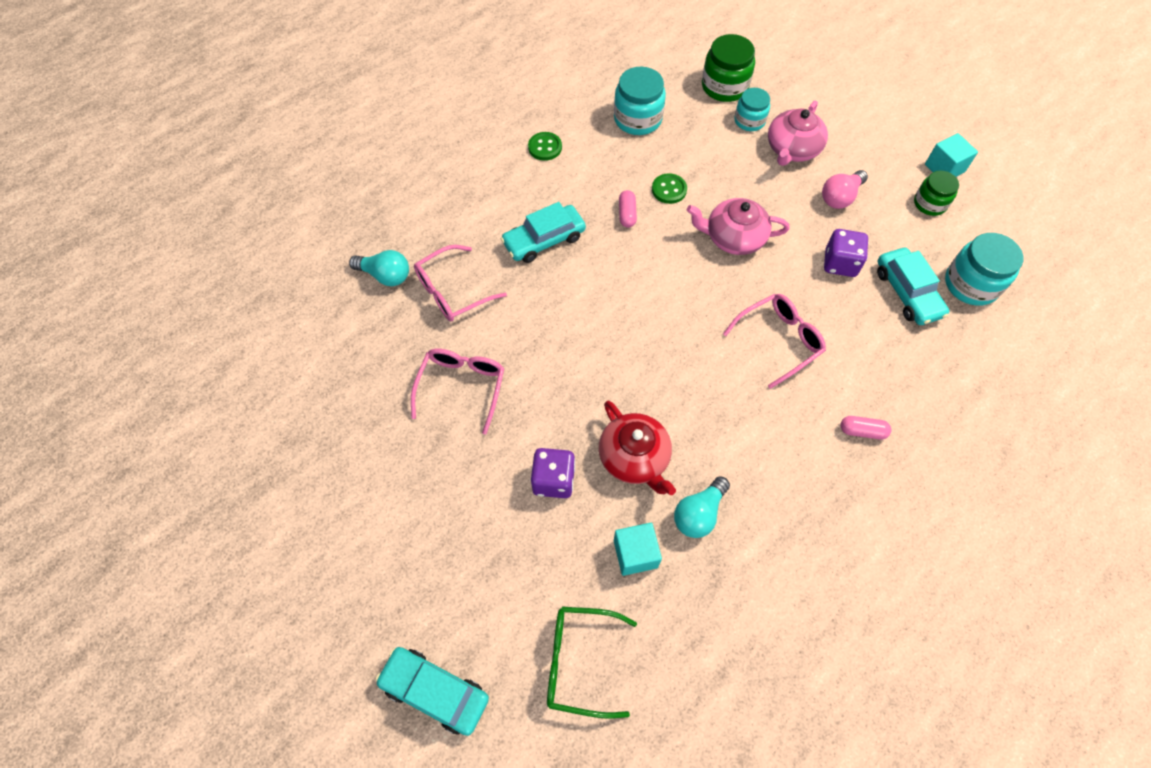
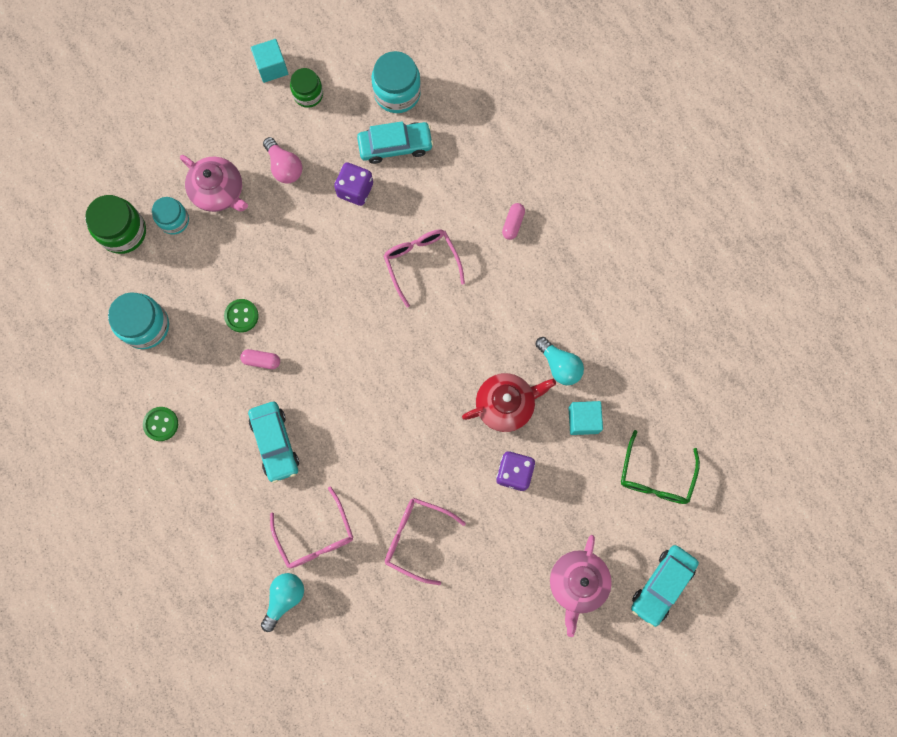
camera: 80 degrees left, 15 degrees up
(733, 238) = (309, 272): pink teapot -> pink teapot (577, 583)

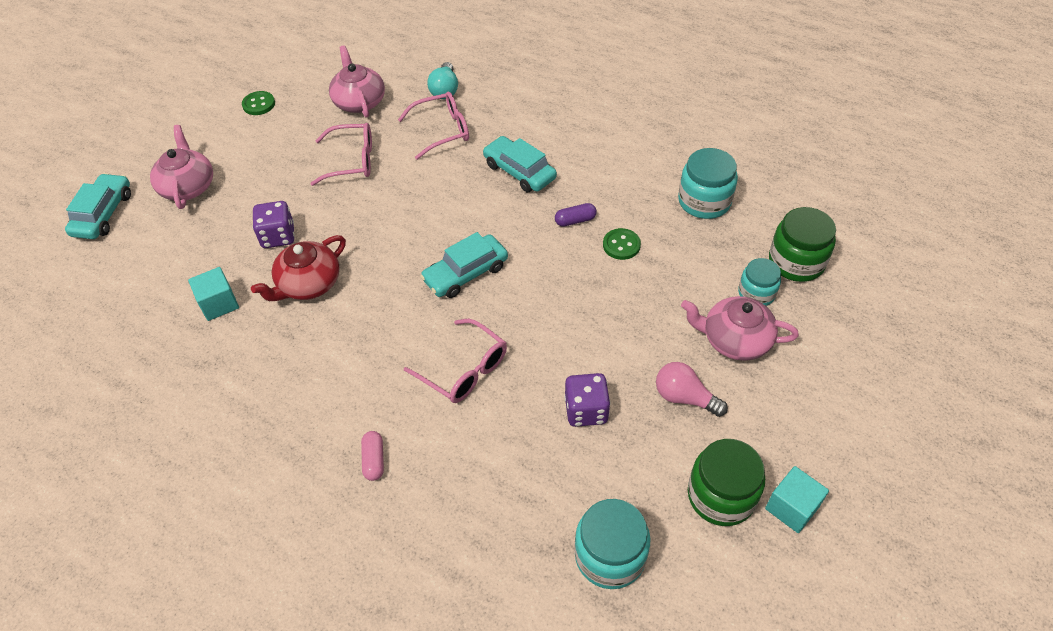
camera: 155 degrees right, 25 degrees down
(161, 424) = (629, 145): green button -> green button (259, 104)
(261, 361) = (575, 220): pink capsule -> purple capsule
(308, 94) = (721, 495): green jar -> green jar, size x1.55
(315, 536) = (442, 130): pink glasses -> pink glasses turned 120 degrees clockwise
(376, 626) = (359, 101): none -> pink teapot
(395, 146) = (570, 484): turquoise car -> turquoise car (465, 273)
(559, 365) = (261, 340): turquoise light bulb -> none
(655, 476) = (126, 288): green glasses -> none

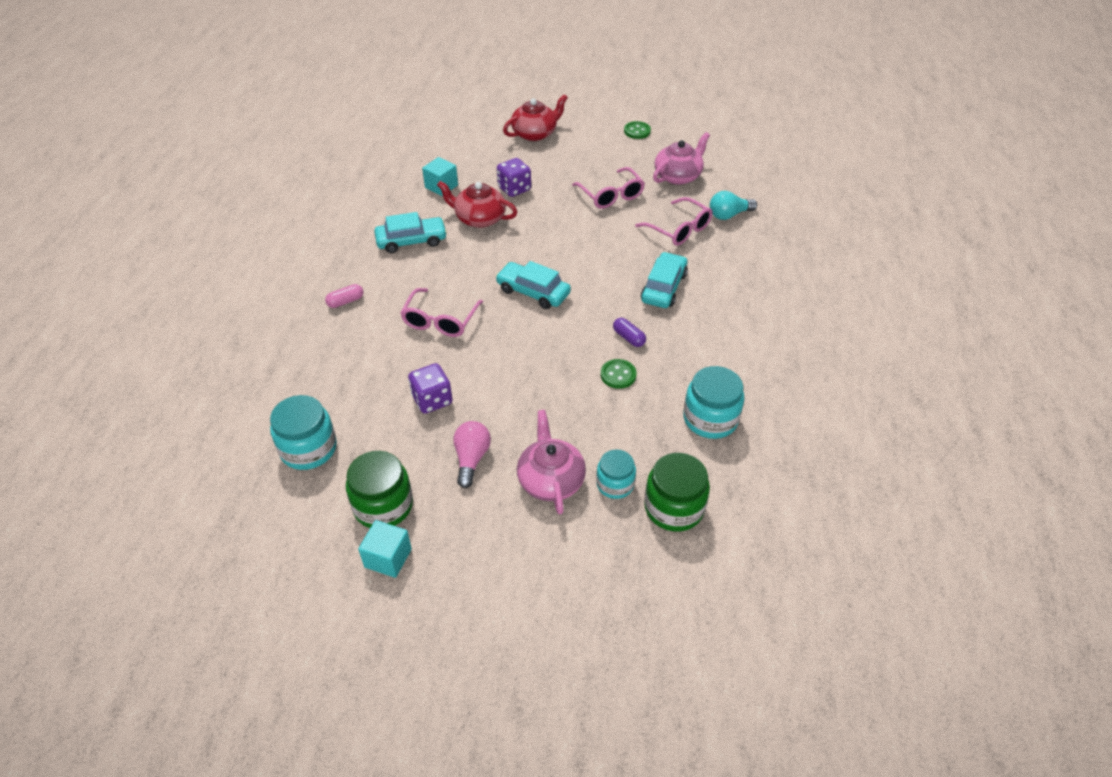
camera: 65 degrees right, 5 degrees down
(103, 214) = (489, 111): turquoise car -> turquoise car (411, 241)
(188, 186) = (535, 133): pink teapot -> red teapot

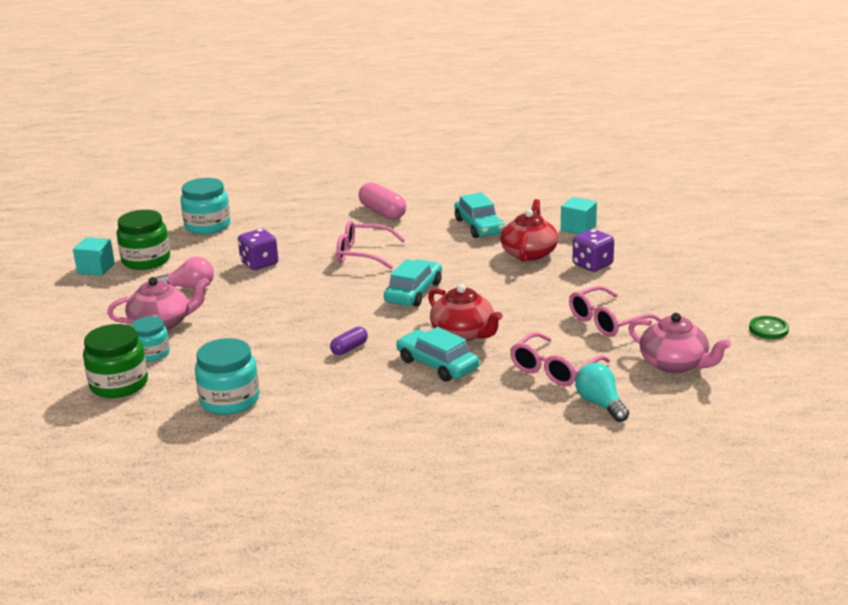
camera: 85 degrees right, 20 degrees down
(346, 301) = (382, 212): pink capsule -> pink capsule, size x1.74
(535, 133) = (717, 265): red teapot -> red teapot (464, 333)
(618, 375) = (293, 346): green button -> none
(663, 287) = (437, 364): turquoise car -> turquoise car turned 150 degrees counterclockwise

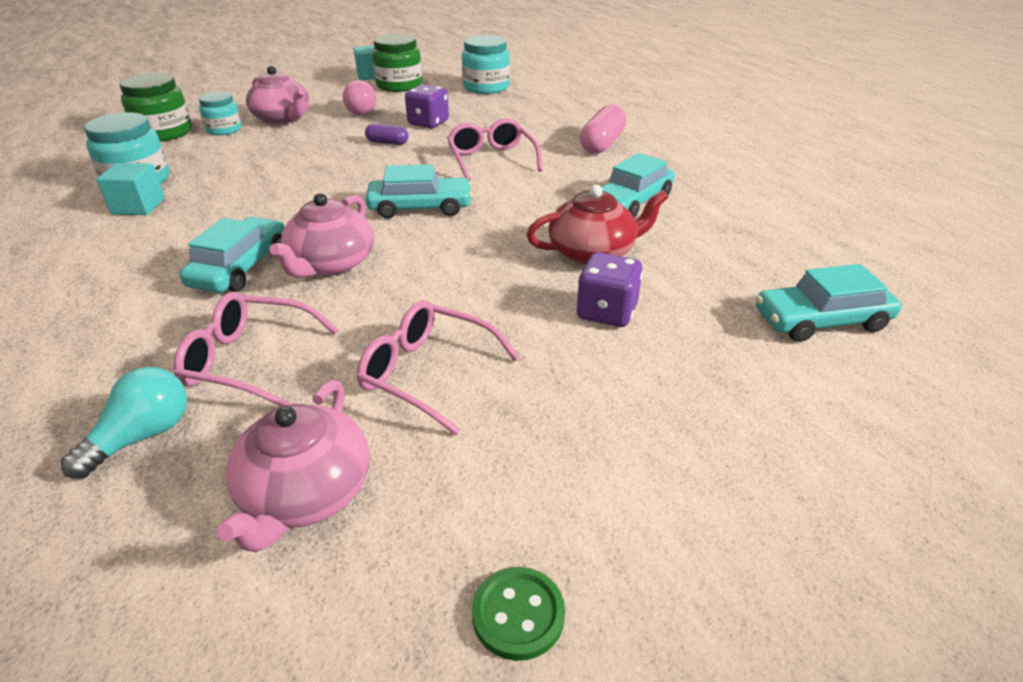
camera: 60 degrees right, 10 degrees up
(349, 348) = (264, 207): purple capsule -> purple capsule (387, 143)
(464, 333) = (331, 264): red teapot -> pink teapot
(578, 228) = (712, 270): turquoise cube -> turquoise cube (138, 206)
(644, 218) = (821, 320): none -> turquoise car

